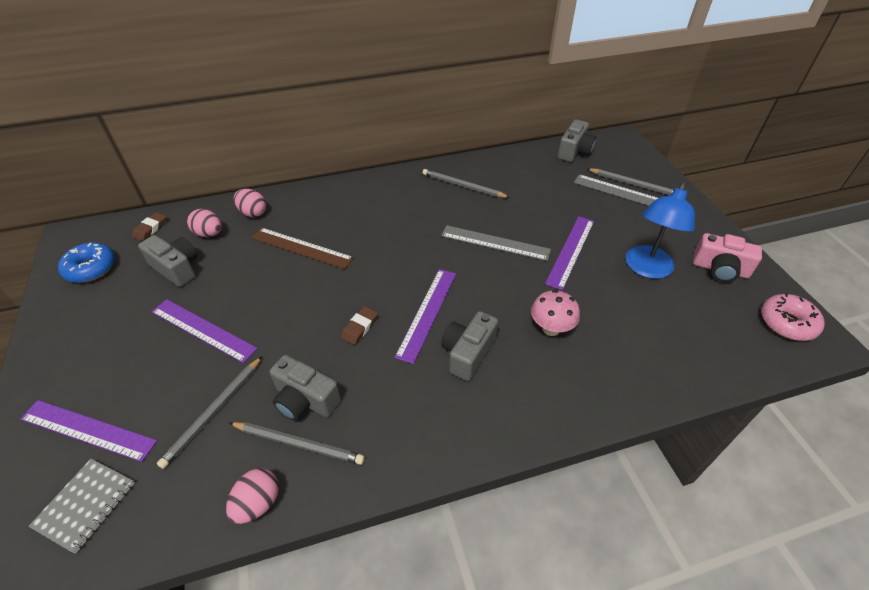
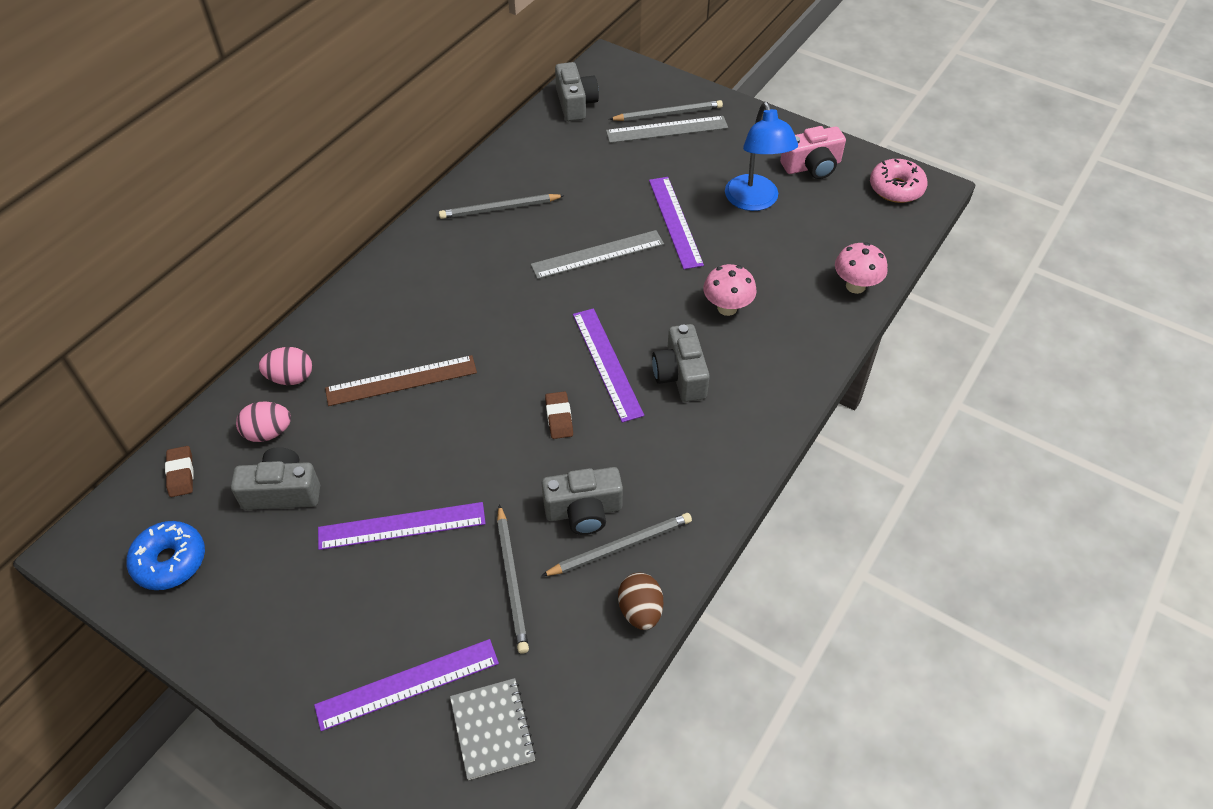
camera: 40 degrees left, 5 degrees up
(258, 503) = (640, 611): pink egg -> brown egg
(677, 376) = (855, 286): none -> pink mushroom

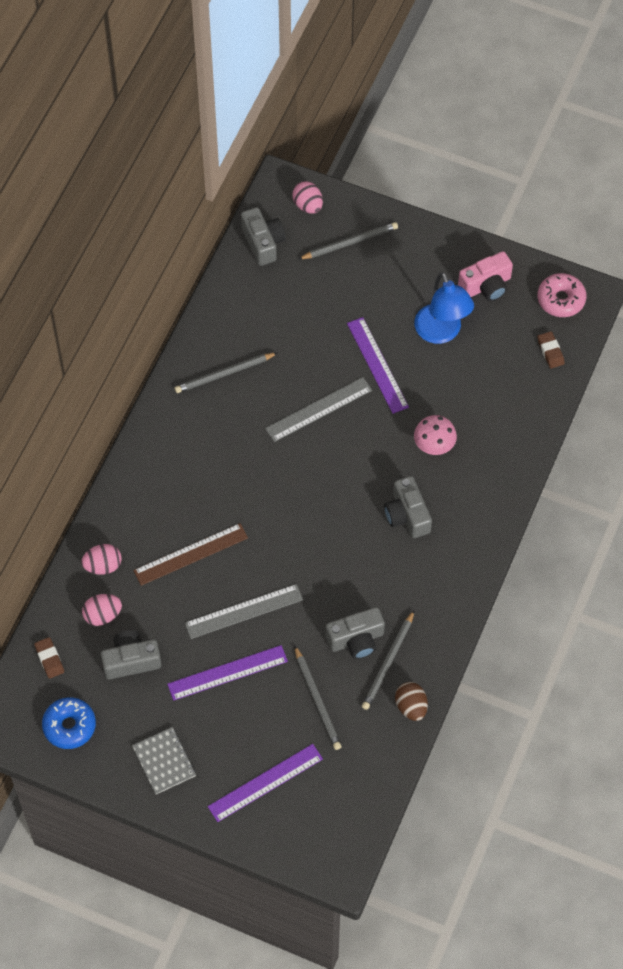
camera: 10 degrees left, 10 degrees up
(492, 729) = (329, 802): grey notebook -> grey notebook (164, 761)
(559, 417) = (321, 567): brown eraser -> brown eraser (550, 351)
(607, 363) = (348, 513): purple ruler -> none
(620, 546) = (388, 662): grey pencil -> grey pencil turned 150 degrees clockwise
(630, 80) = (308, 205): none -> pink egg
(667, 129) = (352, 262): grey ruler -> grey ruler (244, 611)
(855, 286) = (535, 408): pink mushroom -> none

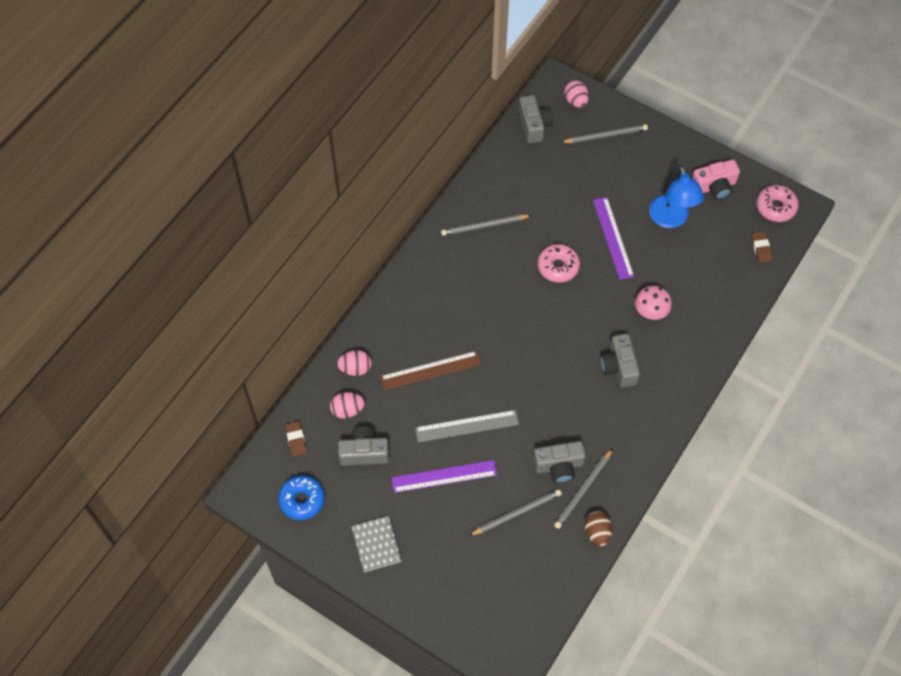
camera: 10 degrees right, 0 degrees up
(265, 782) = (460, 578): purple ruler -> none
(317, 700) = (517, 513): grey pencil -> grey pencil turned 105 degrees counterclockwise
(318, 409) = (558, 267): grey ruler -> pink donut

